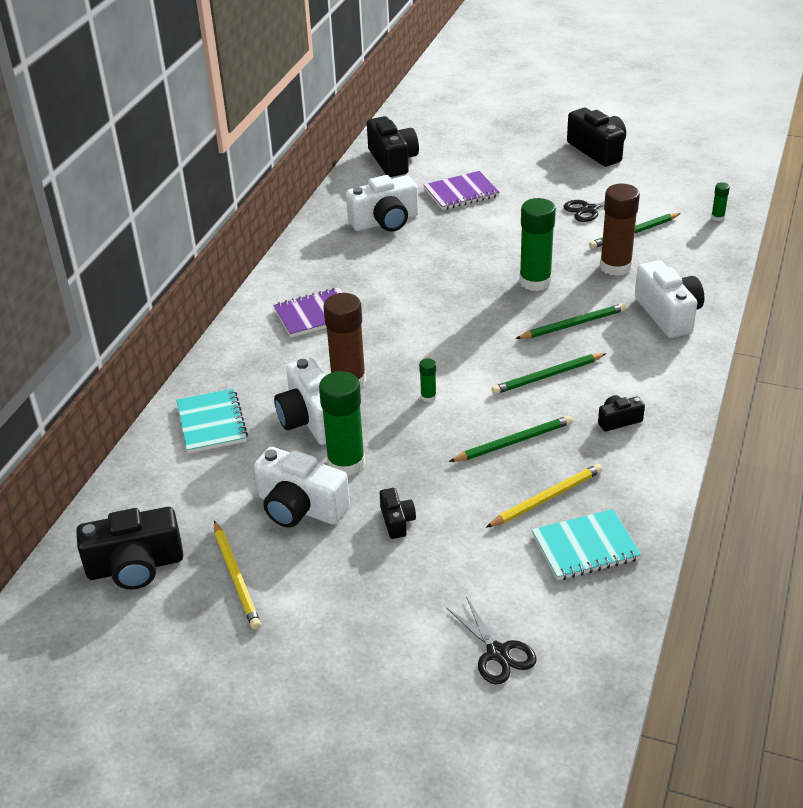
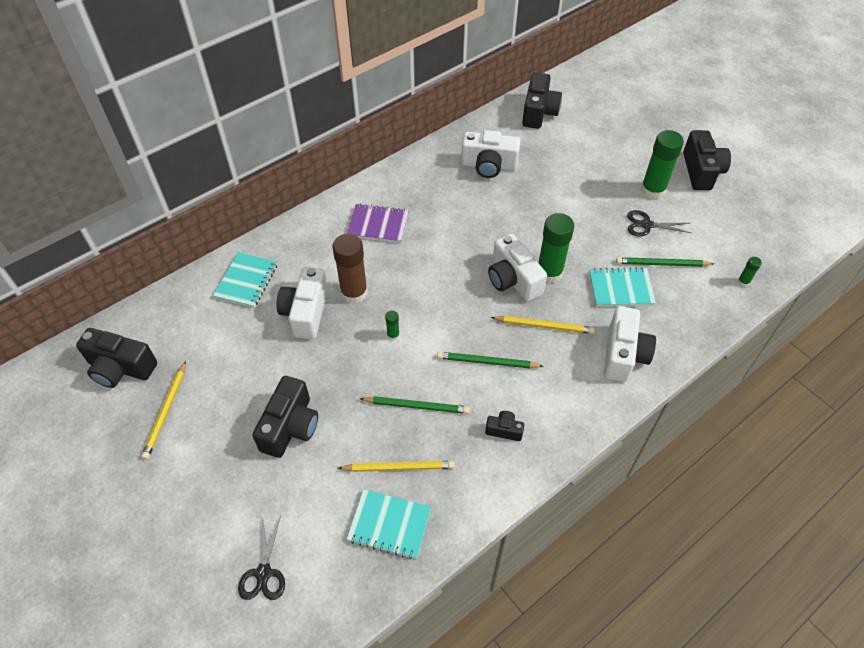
camera: 30 degrees right, 15 degrees up
(300, 507) = (243, 380): white camera -> white camera (513, 280)
(346, 463) = (298, 360): green glue stick -> green glue stick (652, 190)
(397, 521) = (290, 427): black camera -> black camera, size x1.97
(461, 193) = (563, 164): purple notebook -> none
(573, 324) = (544, 326): green pencil -> yellow pencil
(615, 266) = (621, 289): brown glue stick -> turquoise notebook

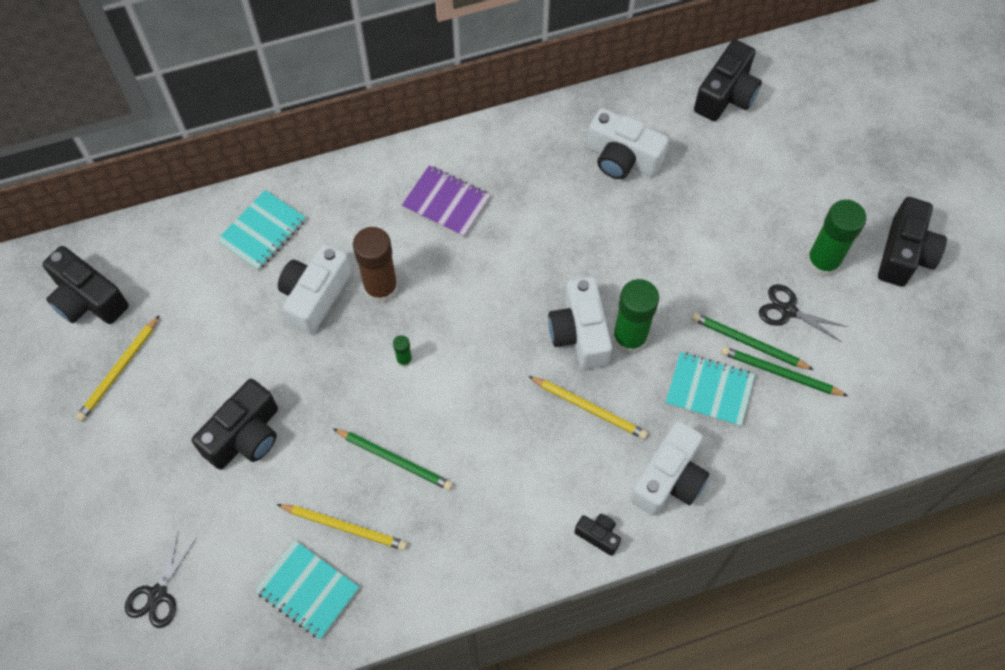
camera: 20 degrees right, 10 degrees up
(487, 362) = (499, 433): green pencil -> green pencil (748, 343)
(504, 430) = (481, 525): black camera -> black camera (598, 535)
(743, 282) = (874, 433): green glue stick -> none

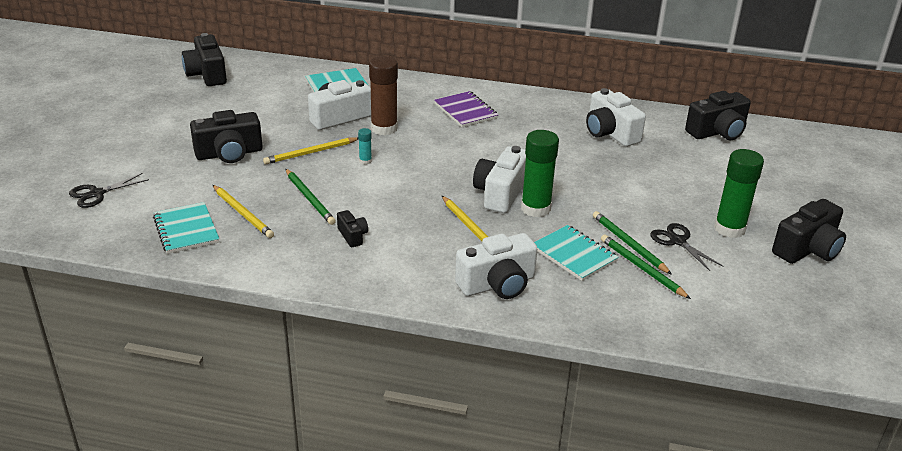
camera: 30 degrees right, 30 degrees down
(119, 370) = (190, 104): yellow pencil -> yellow pencil (311, 153)
(404, 360) = (365, 161): green glue stick -> turquoise glue stick
(598, 535) = (413, 289): black camera -> black camera (352, 236)

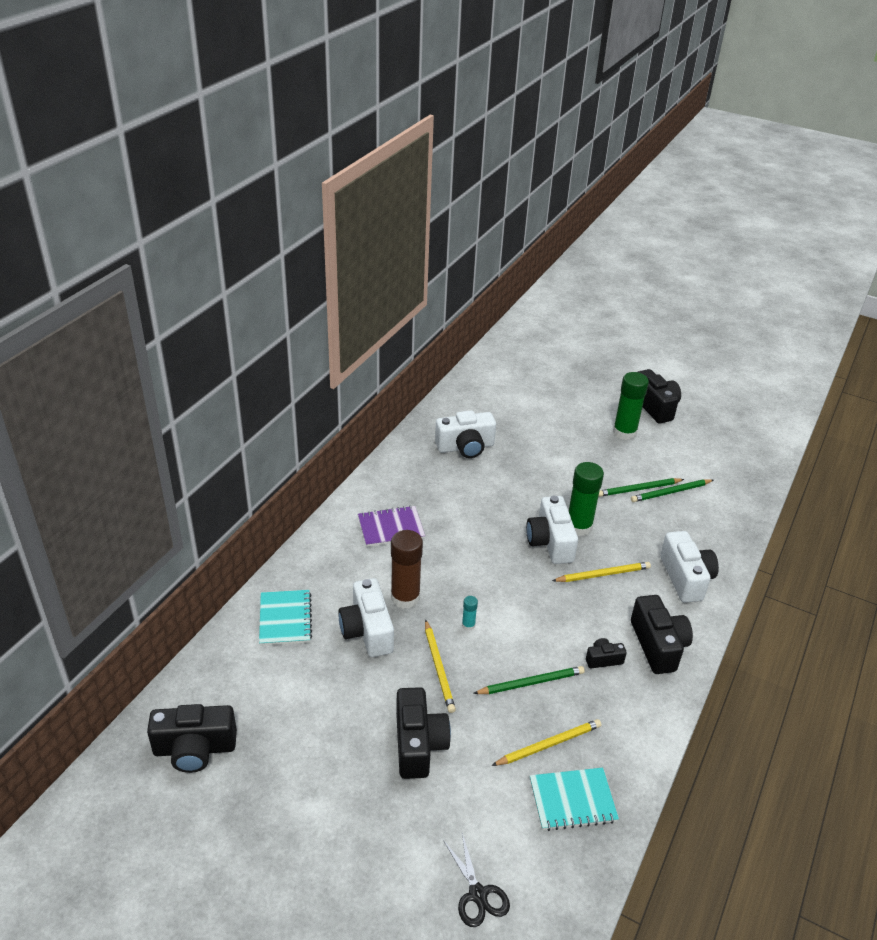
camera: 75 degrees left, 5 degrees up
(500, 193) = (550, 542): white camera -> white camera turned 45 degrees clockwise
(574, 255) = (649, 523): turquoise notebook -> none
(677, 241) = (637, 463): black scissors -> none
(717, 132) = (483, 389): black camera -> black camera (658, 645)

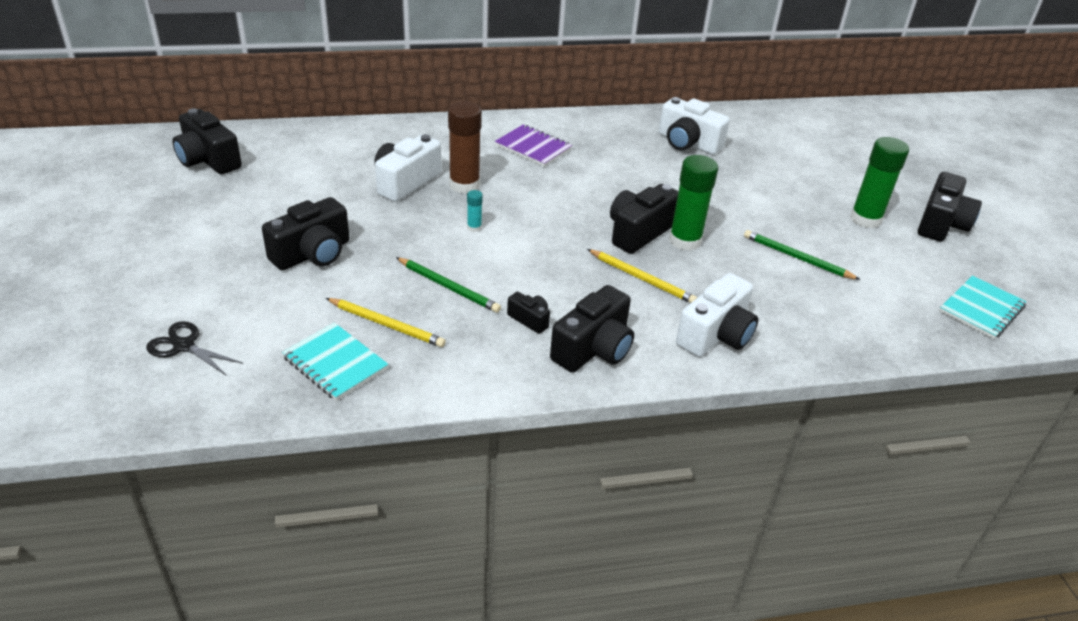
camera: 50 degrees right, 0 degrees up
(285, 619) = (372, 143): turquoise notebook -> turquoise notebook (981, 309)
(439, 668) = (407, 231): yellow pencil -> none
(478, 894) = (184, 346): black scissors -> black scissors turned 90 degrees clockwise
(550, 542) = (639, 232): white camera -> black camera
(670, 492) = (827, 280): green pencil -> none

